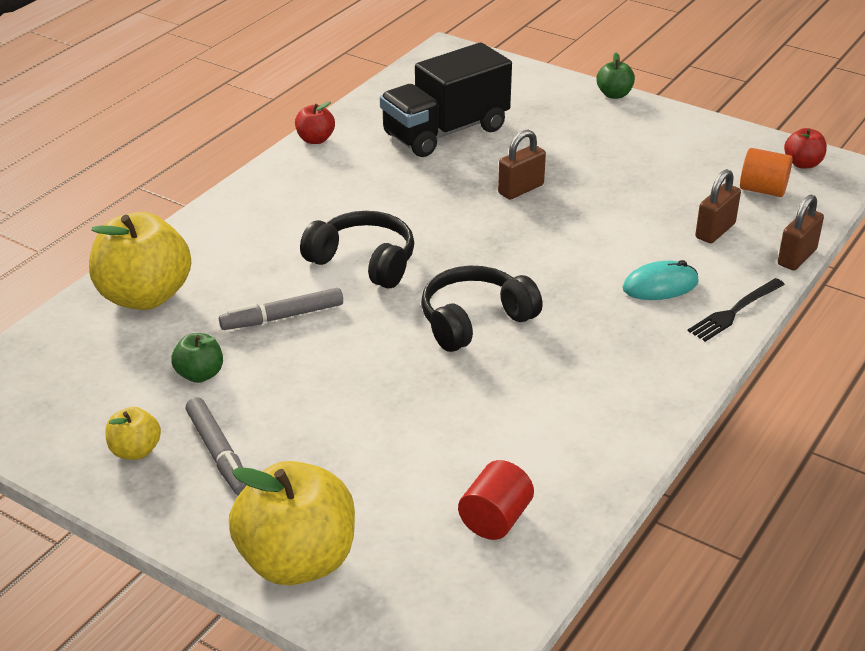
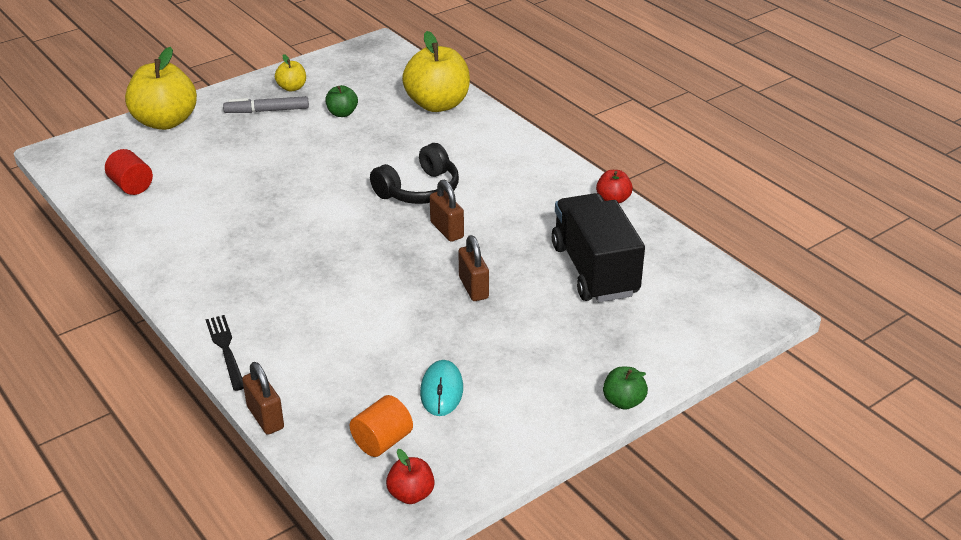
camera: 110 degrees right, 0 degrees up
(282, 317) = (378, 148): grey marker -> none
(475, 320) = (315, 222): black headphones -> none
(660, 285) = (287, 321): turquoise mouse -> turquoise mouse (441, 391)
(715, 231) = (338, 381): brown padlock -> brown padlock (447, 230)

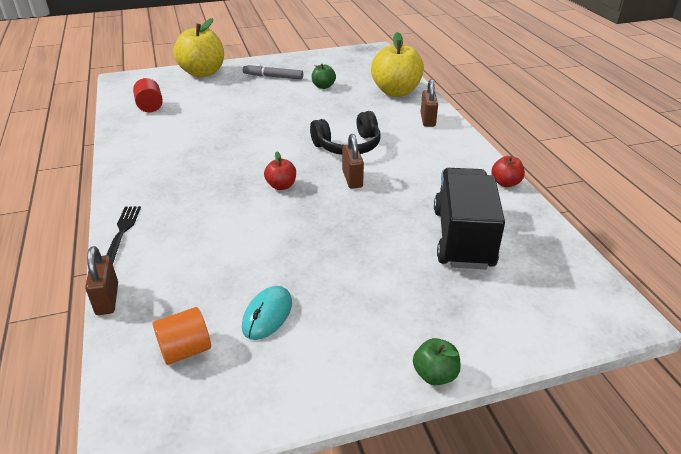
camera: 20 degrees right, 0 degrees up
(292, 88) = (299, 66): yellow apple -> none
(411, 494) = (175, 415): red apple -> red apple (281, 186)
(473, 288) = (348, 229): brown padlock -> brown padlock (427, 120)

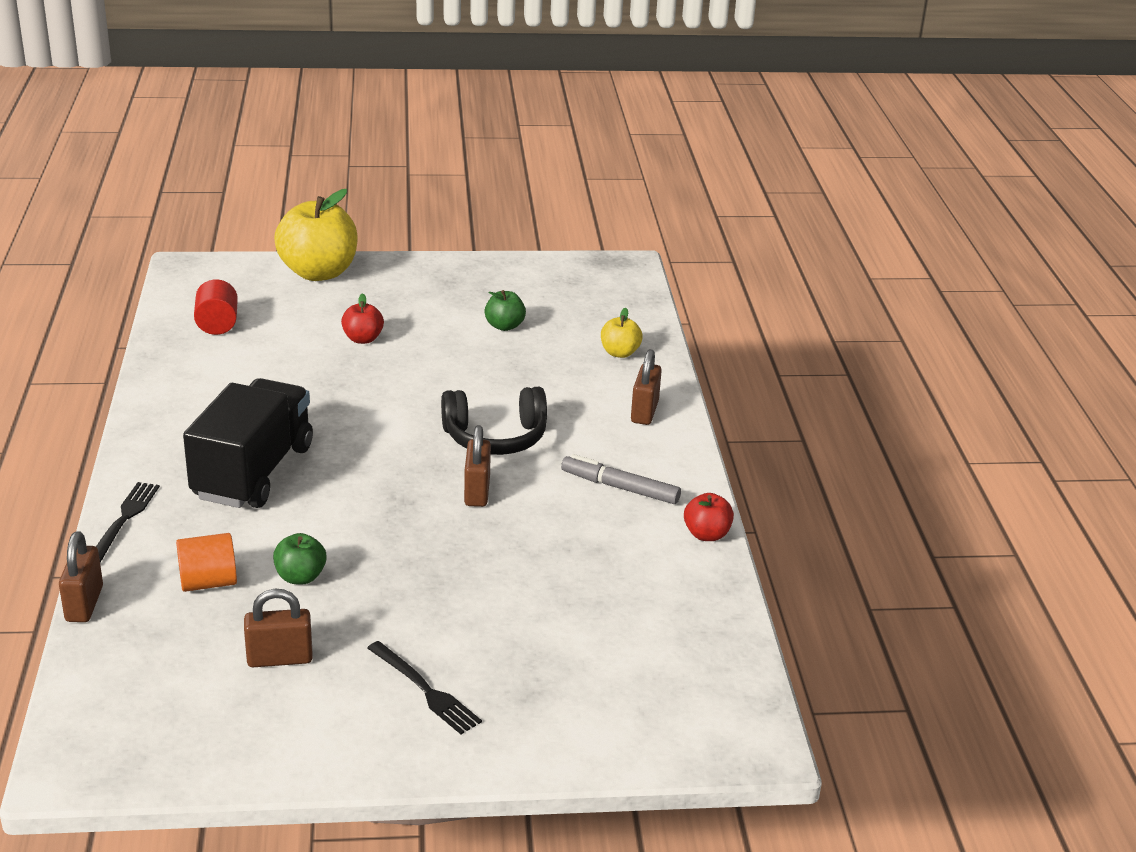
camera: 10 degrees right, 5 degrees down
(185, 350) = (163, 681): orange cylinder -> orange cylinder (208, 582)
(267, 315) = (280, 658): turquoise mouse -> brown padlock
(273, 77) = (430, 296): grey marker -> grey marker (620, 488)
(281, 186) = (368, 486): red apple -> red apple (363, 339)
(381, 319) = (425, 690): none -> black fork
(396, 91) = (620, 353): yellow apple -> yellow apple, size x0.48
(435, 374) = (459, 765): green apple -> green apple (300, 577)
(462, 238) = (593, 604): black truck -> black truck (253, 472)

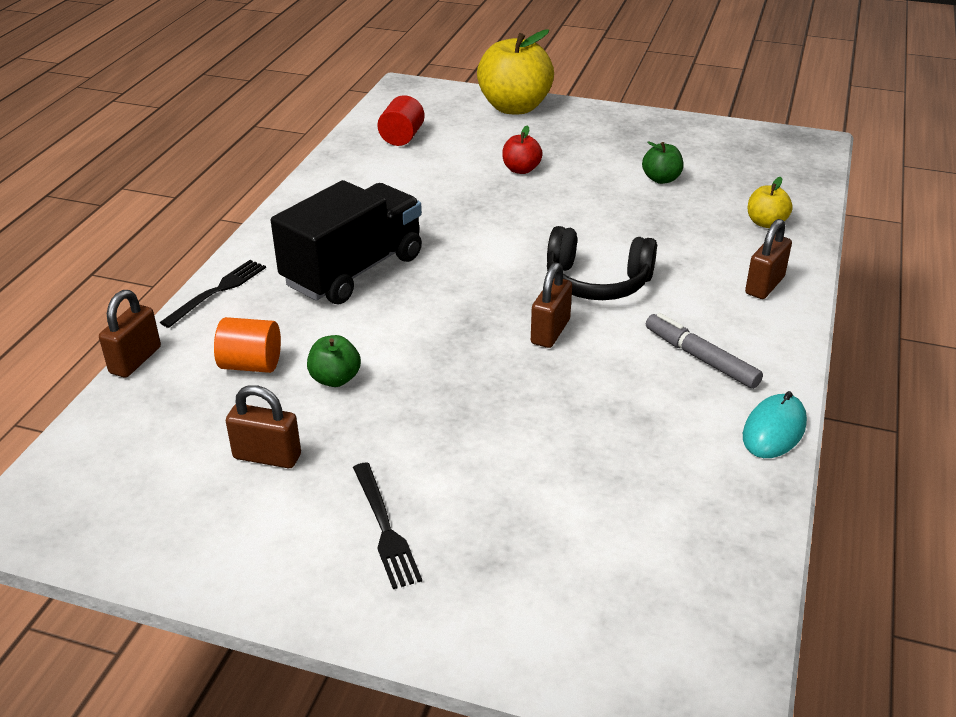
camera: 25 degrees right, 5 degrees up
(706, 534) = (774, 430): red apple -> turquoise mouse

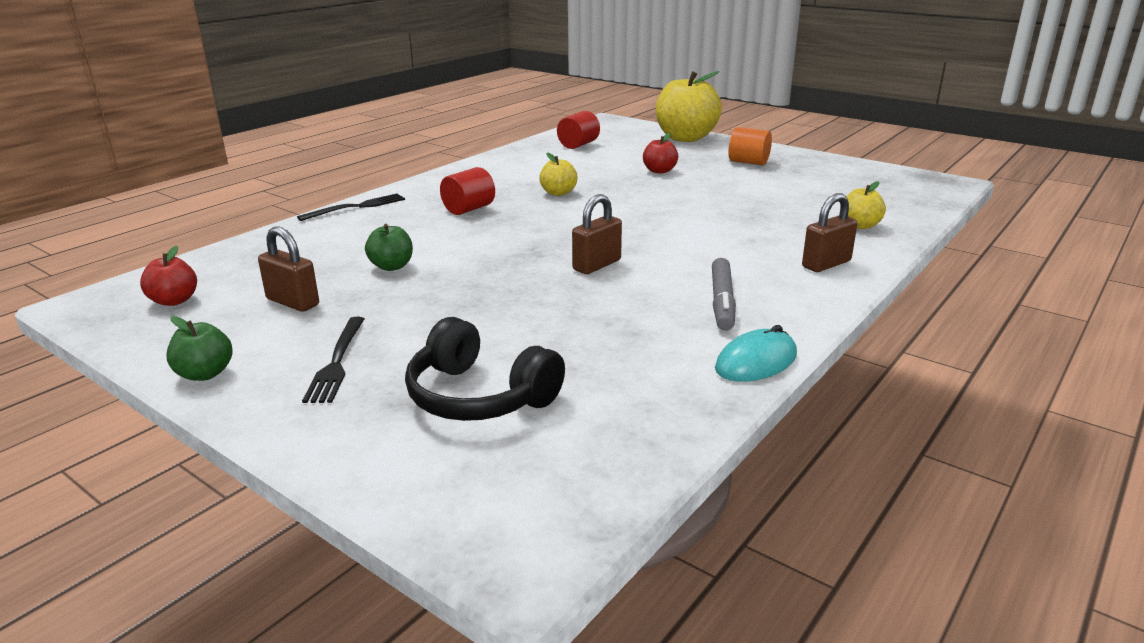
camera: 20 degrees right, 10 degrees down
(125, 486) = (174, 301): none -> red apple
(135, 360) = (259, 234): brown padlock -> none
(251, 365) = (337, 249): orange cylinder -> orange cylinder (748, 162)
(353, 270) = (469, 209): black truck -> red cylinder
(435, 225) = (558, 193): none -> yellow apple
(597, 282) = (666, 241): black headphones -> black headphones (479, 396)
(661, 179) = (780, 189): green apple -> green apple (205, 374)
(700, 358) = (722, 302): grey marker -> grey marker turned 150 degrees counterclockwise

